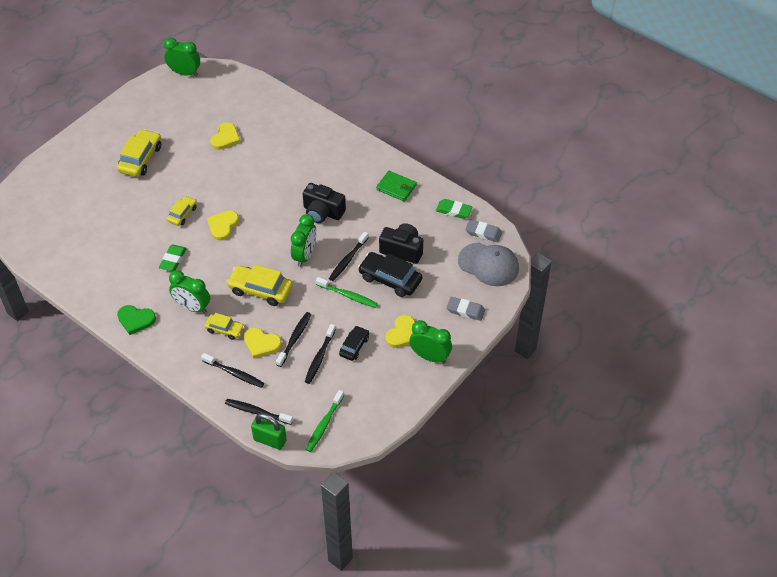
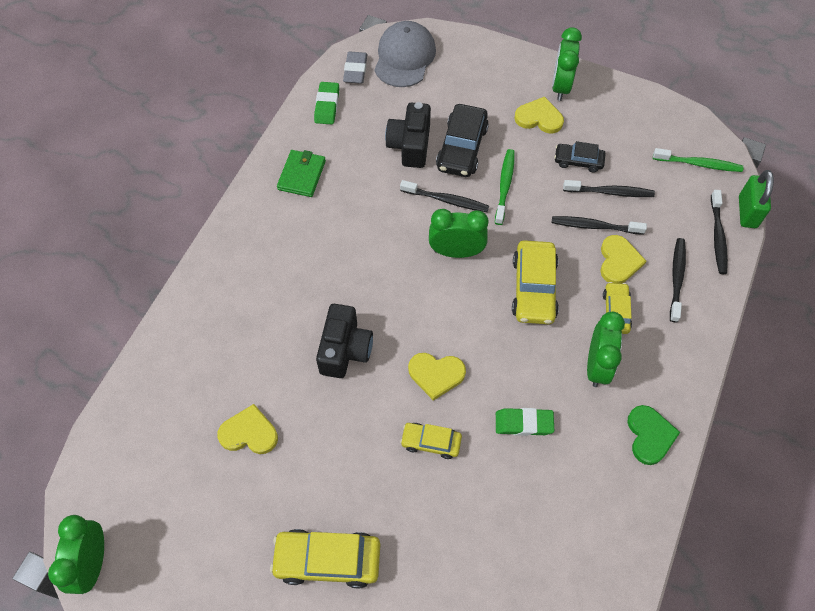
camera: 105 degrees left, 10 degrees up
(322, 212) = (371, 251): black camera -> black camera (345, 350)
(465, 310) = (481, 66): grey eraser -> none

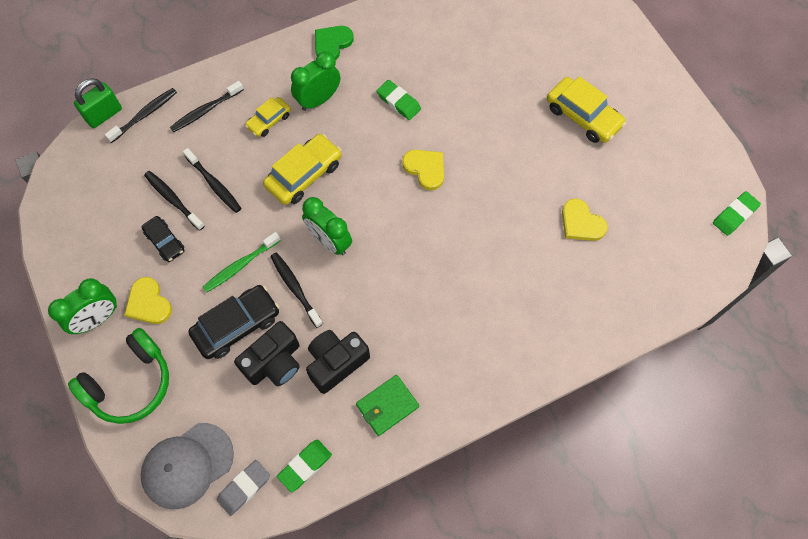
camera: 140 degrees left, 5 degrees up
(93, 563) = (734, 215): green clock -> green eraser
(345, 350) = (472, 230): black camera -> black camera (336, 363)
(431, 442) = (466, 133): yellow car -> none
(492, 70) = (130, 383): none -> green headphones
(618, 261) = (228, 149): yellow heart -> none
(699, 164) = (87, 171): green toothbrush -> none

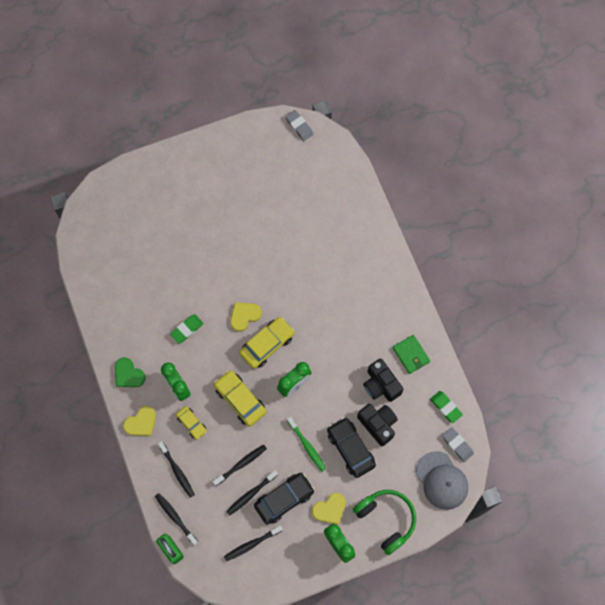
camera: 85 degrees left, 5 degrees up
(165, 242) = (284, 499): black car -> black car, size x1.68
(295, 288) = (327, 409): black toothbrush -> black toothbrush (252, 544)
(581, 223) = (296, 220): yellow heart -> yellow heart (141, 423)
(583, 116) = (214, 206): yellow car -> yellow car (267, 345)
(734, 215) = (299, 126): green eraser -> grey eraser

